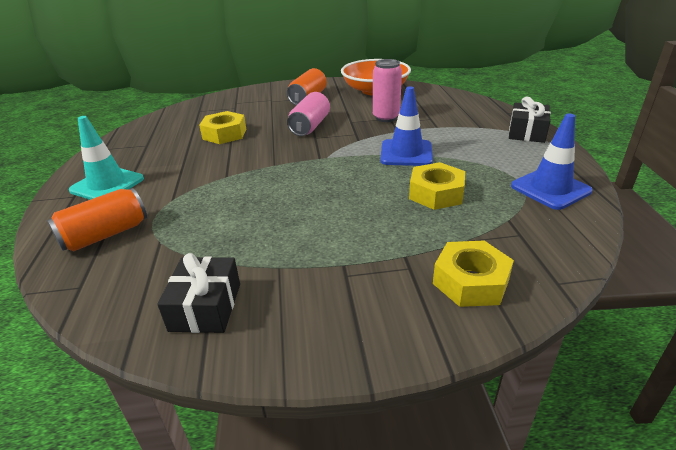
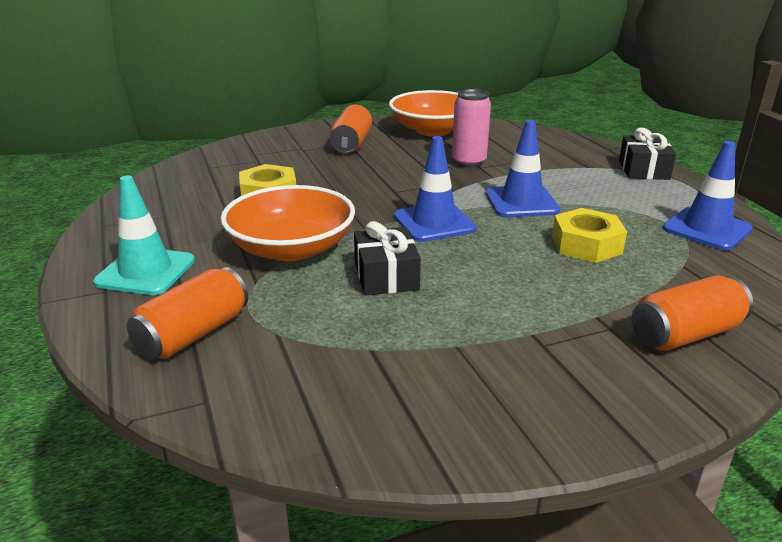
camera: 15 degrees left, 5 degrees down
(205, 307) = (397, 401): black gift -> black gift (386, 276)
(212, 176) = (291, 248): none -> orange bowl
(310, 126) = (379, 178): pink can -> none
(327, 165) = (434, 223): none -> blue traffic cone
(470, 282) = (685, 334): yellow nut -> orange can

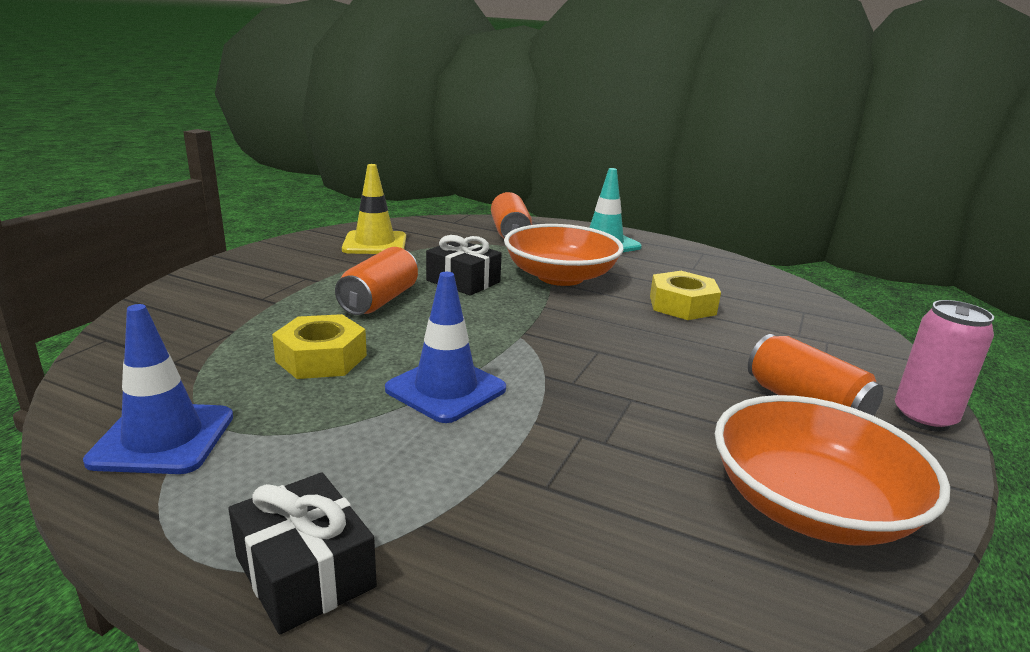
camera: 135 degrees right, 5 degrees down
(395, 386) = (375, 243): none -> yellow traffic cone
(434, 223) = (498, 330): blue traffic cone -> none
(468, 162) = (610, 438): pink can -> pink can (923, 418)
(685, 334) = (195, 310): orange can -> orange can (379, 301)

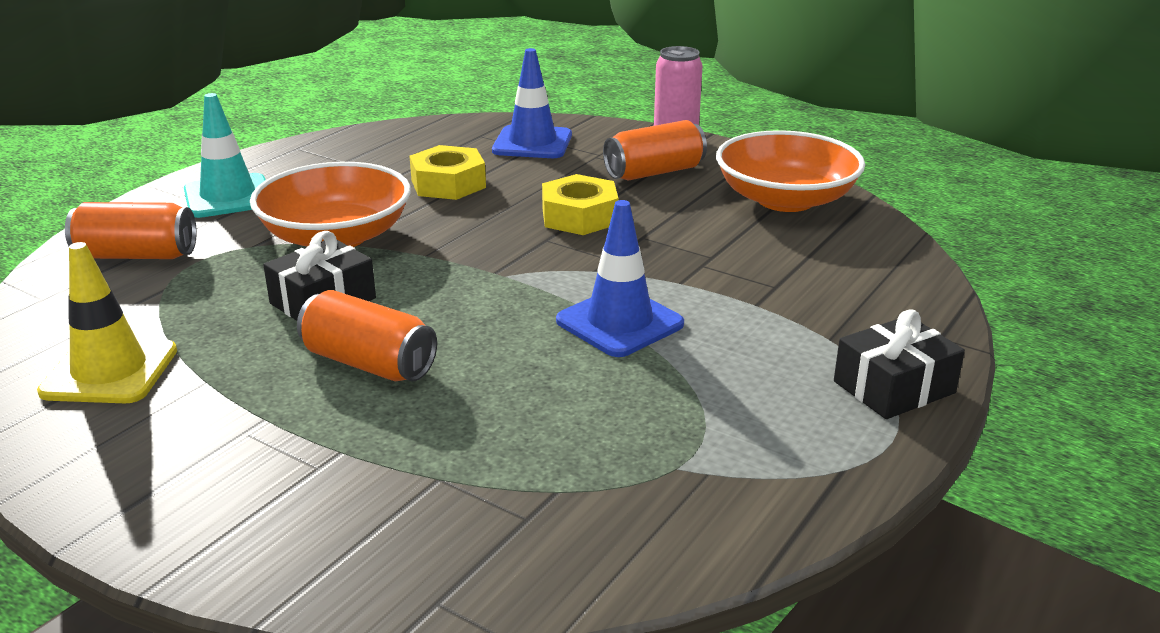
camera: 80 degrees left, 5 degrees up
(163, 438) = (717, 490): blue traffic cone -> blue traffic cone (532, 143)
(321, 358) = (537, 400): yellow nut -> yellow nut (579, 216)

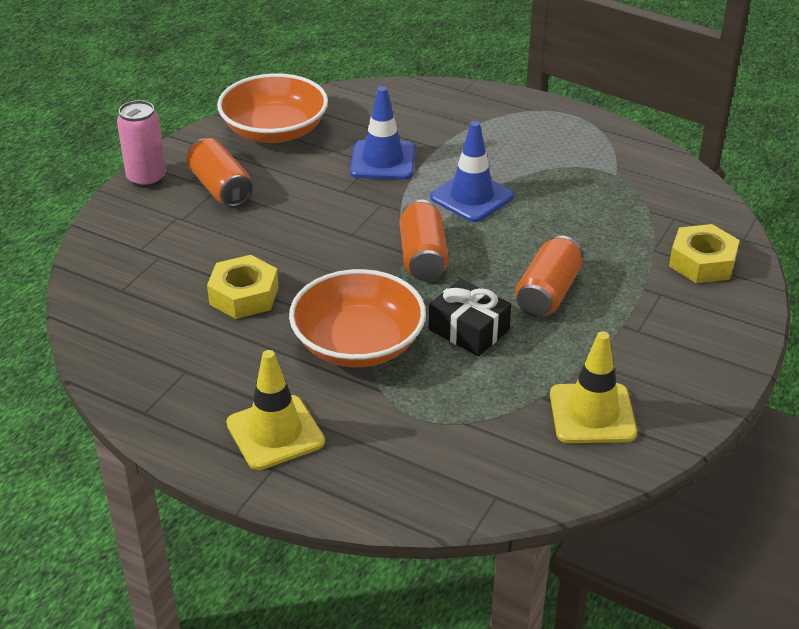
camera: 95 degrees left, 10 degrees up
(137, 255) = (408, 459): orange can -> orange can (423, 257)
(228, 197) = (275, 433): turquoise traffic cone -> yellow traffic cone
(532, 143) = (146, 256): blue traffic cone -> blue traffic cone (382, 161)
(579, 216) = (310, 221): yellow nut -> yellow nut (702, 262)
(894, 387) = (520, 109): black gift -> none

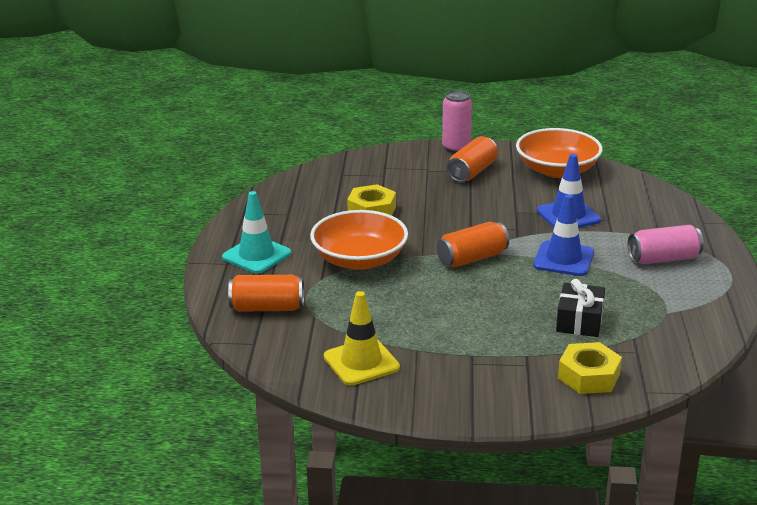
camera: 65 degrees right, 10 degrees down
(275, 433) = (256, 255): yellow traffic cone -> turquoise traffic cone
(469, 330) = (409, 294): black gift -> black gift (579, 321)
(516, 138) = (663, 259): none -> pink can
(548, 293) = (479, 316): orange can -> orange can (267, 308)

